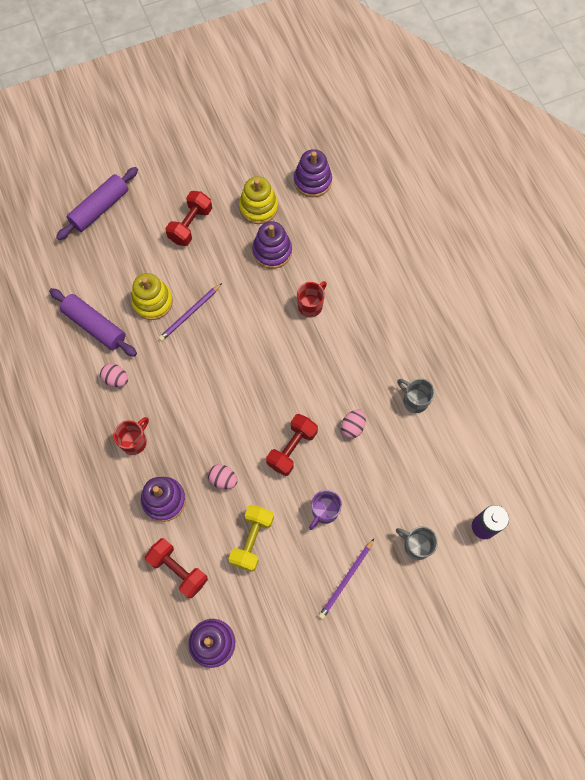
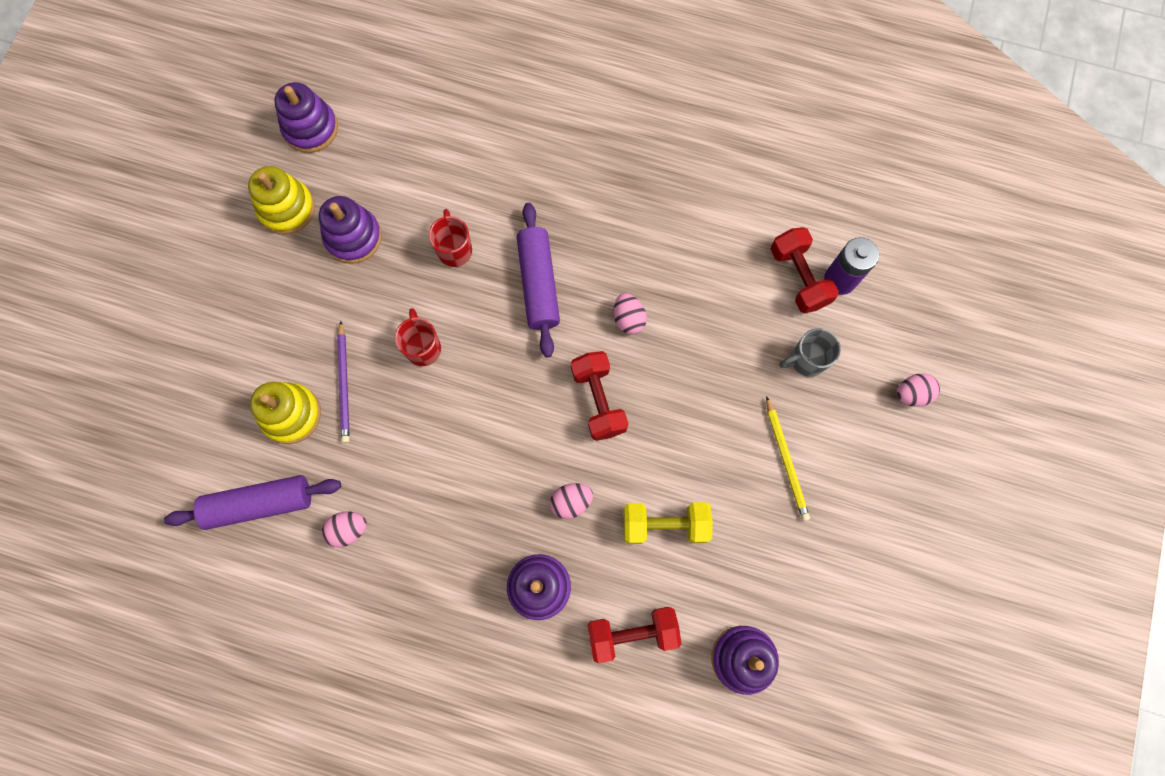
camera: 50 degrees left, 5 degrees up
(100, 208) = (114, 382): purple rolling pin -> purple rolling pin (539, 284)
(134, 441) = (442, 567): red mug -> red mug (423, 347)
(190, 225) = (236, 298): red dumbbell -> red dumbbell (798, 277)
(252, 540) = (664, 525): yellow dumbbell -> yellow dumbbell turned 60 degrees counterclockwise
(324, 511) = (695, 423): purple mug -> none
(346, 580) = (786, 460): purple pencil -> yellow pencil
(414, 400) = (653, 234): grey mug -> none
(450, 624) = (911, 394): none -> pink egg

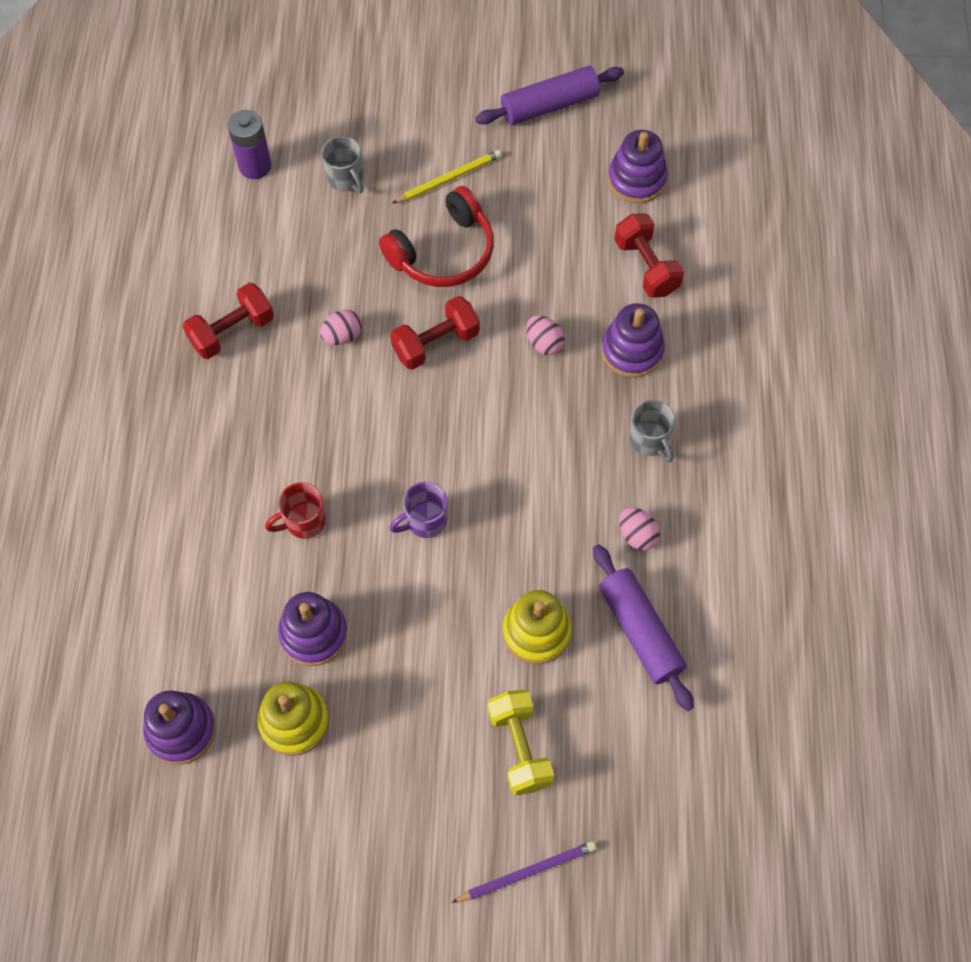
camera: 105 degrees left, 10 degrees down
(344, 384) = (487, 588): purple pencil -> purple pencil (527, 872)
(423, 347) = (425, 521): red mug -> purple mug
(438, 572) = (649, 441): none -> grey mug
(539, 284) = (324, 428): purple rolling pin -> purple rolling pin (549, 105)
(664, 525) = (540, 262): yellow dumbbell -> yellow dumbbell (519, 747)
(698, 433) = (443, 252): none -> red headphones
(798, 277) = (261, 200): red dumbbell -> red dumbbell (232, 331)
(911, 394) = (357, 94): pink egg -> none

